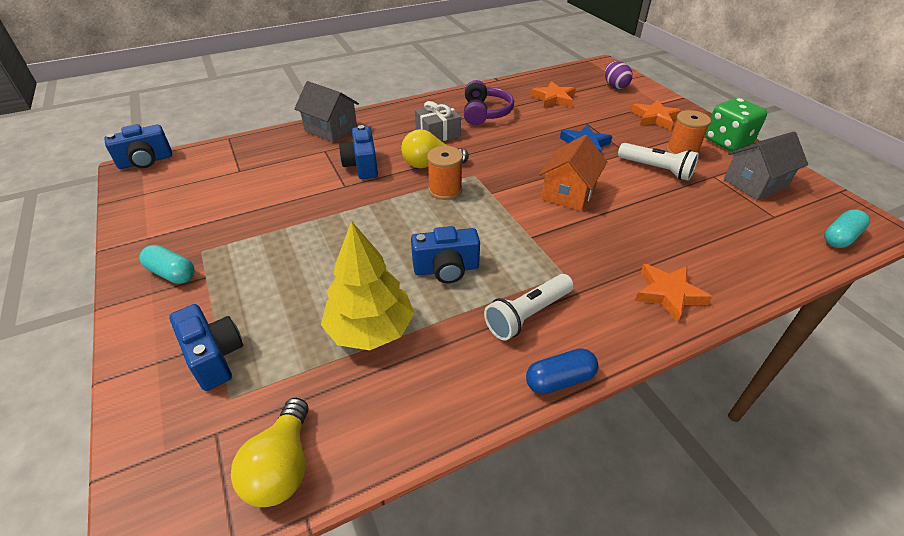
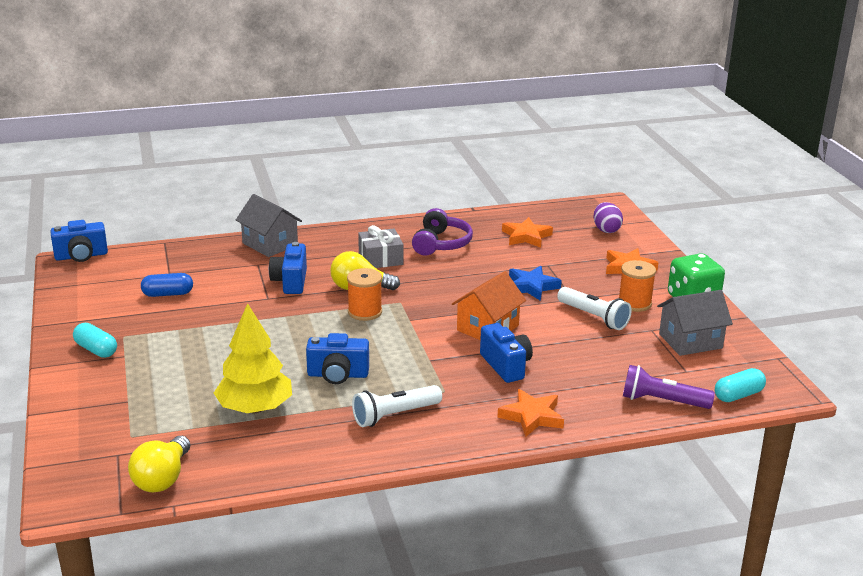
camera: 10 degrees right, 15 degrees down
(214, 357) = (123, 410): blue camera -> blue camera (506, 366)
(559, 380) = (398, 459): blue capsule -> blue capsule (168, 294)
(778, 255) = (662, 401): none -> purple flashlight

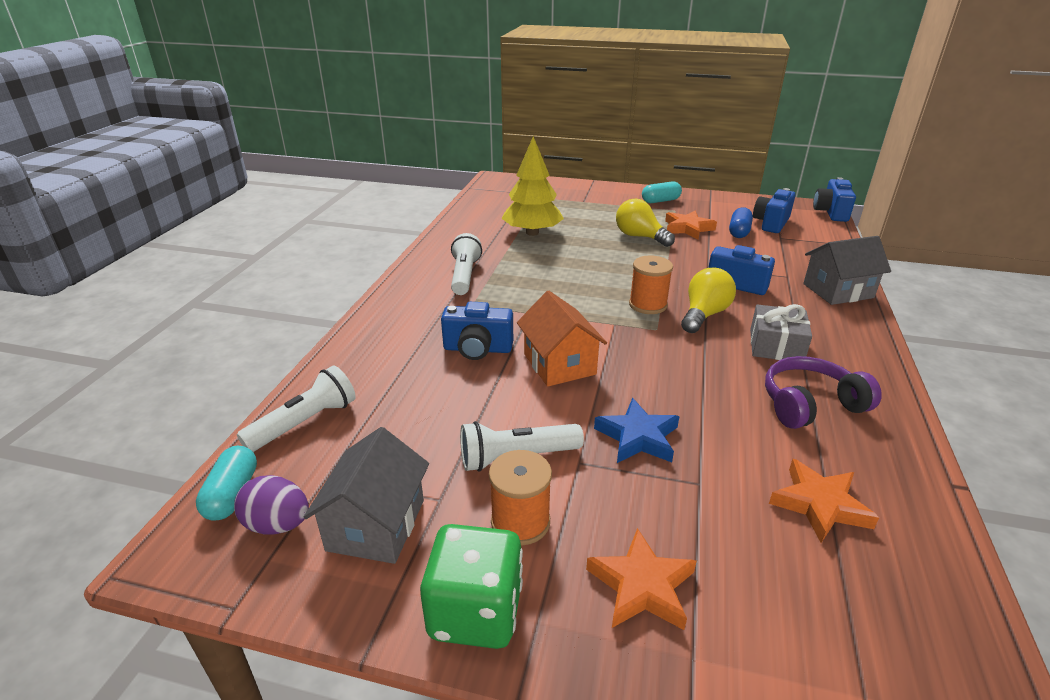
camera: 120 degrees right, 5 degrees up
(162, 479) = (487, 199): yellow light bulb -> yellow light bulb (640, 237)
(338, 375) = (546, 268): blue camera -> blue camera (771, 223)
(441, 244) = (810, 404): purple headphones -> purple headphones turned 120 degrees clockwise
(532, 416) = (386, 333): orange star -> orange star (687, 228)
(606, 230) = (831, 648): purple egg -> purple egg (278, 524)
(662, 401) = (305, 423): purple flashlight -> white flashlight

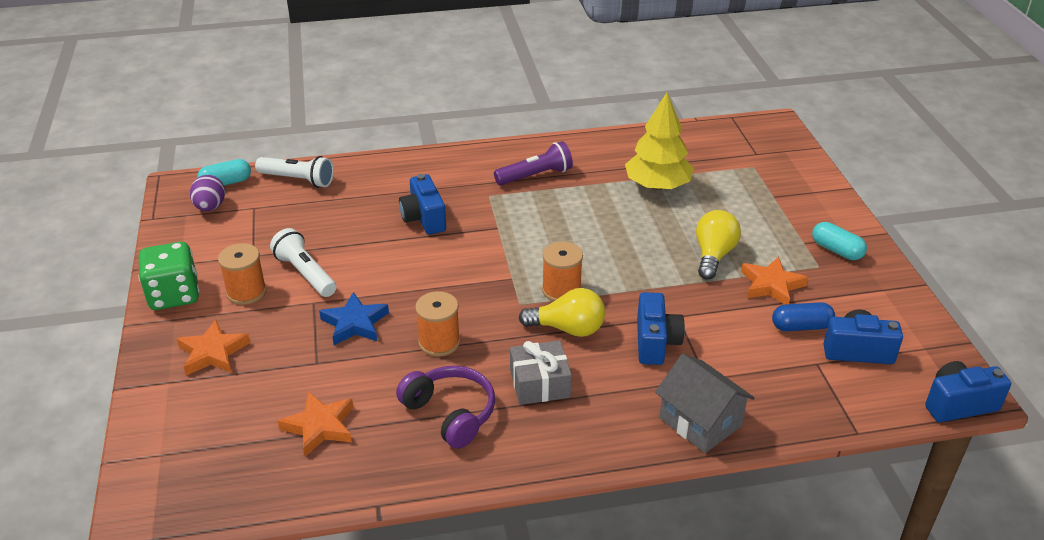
camera: 65 degrees right, 5 degrees up
(376, 525) = (223, 240): grey house -> none
(464, 275) = (535, 176): white flashlight -> purple flashlight
(559, 364) = (428, 263): orange house -> none
(696, 386) = (439, 342): none -> orange spool

